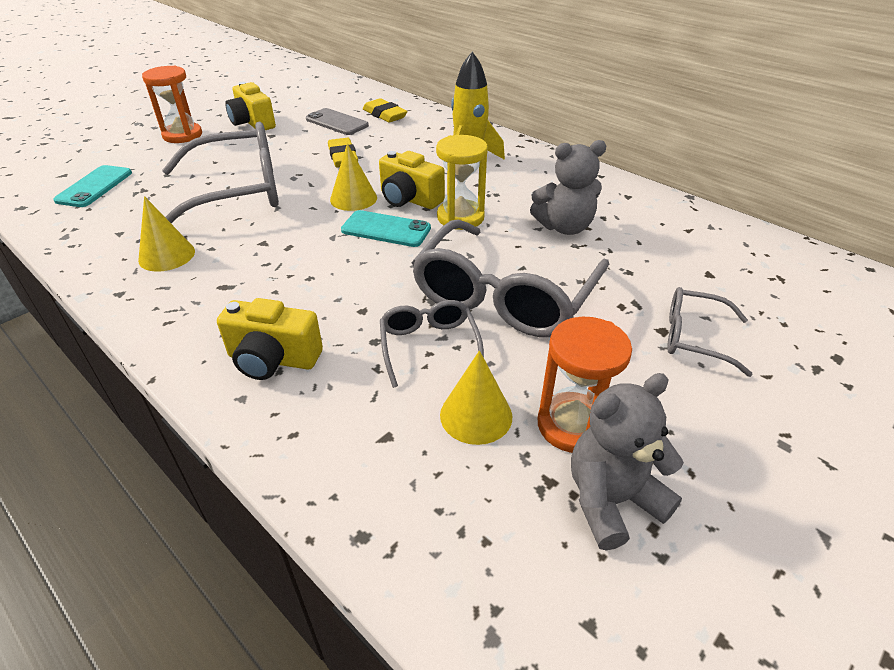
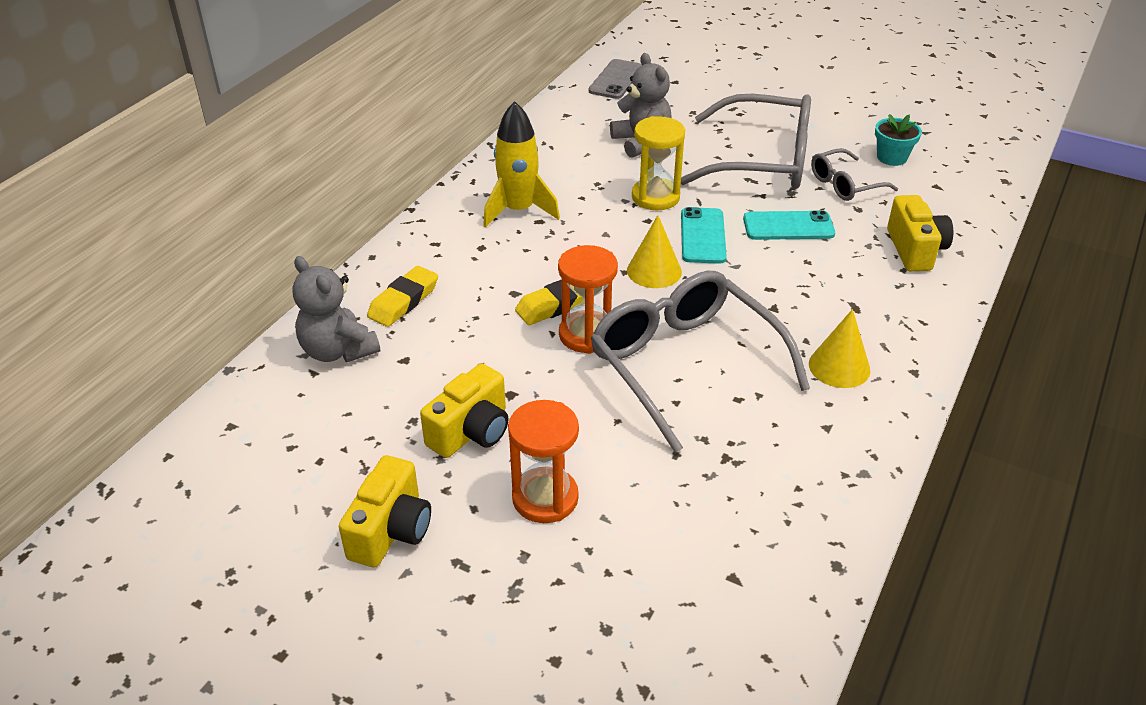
camera: 105 degrees left, 0 degrees up
(94, 187) = (745, 515): turquoise phone -> turquoise phone (788, 226)
(337, 122) = (444, 340): grey phone -> grey phone (616, 80)
(409, 199) = (636, 233): yellow camera -> yellow camera (391, 530)
(476, 415) = (891, 157): yellow cone -> turquoise flower pot
(572, 425) = (871, 125): orange hourglass -> orange hourglass (587, 335)
(611, 500) = (912, 112): grey teddy bear -> grey teddy bear (338, 351)
(694, 338) = (756, 88): grey glasses -> none

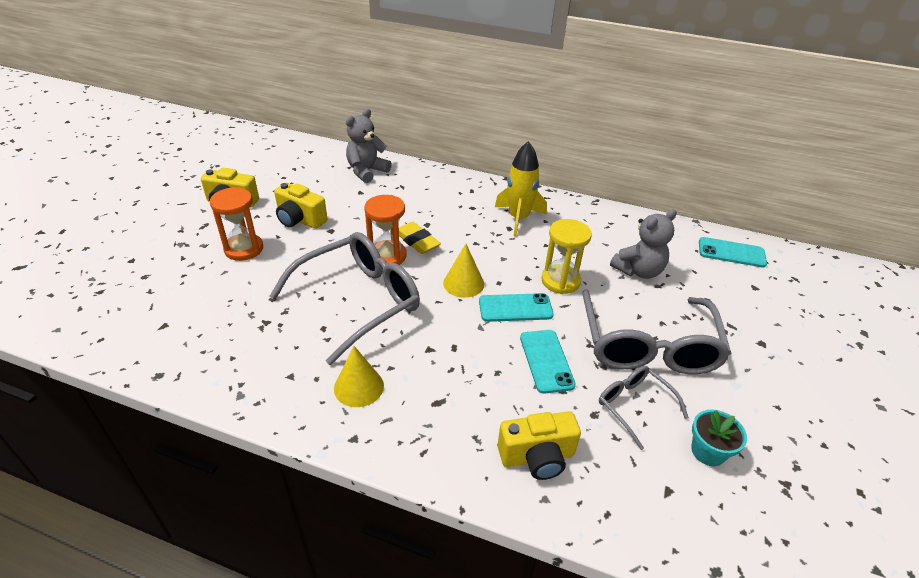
camera: 80 degrees right, 0 degrees up
(404, 301) = (412, 186): yellow eraser -> none
(616, 80) = (731, 253): grey phone -> turquoise phone

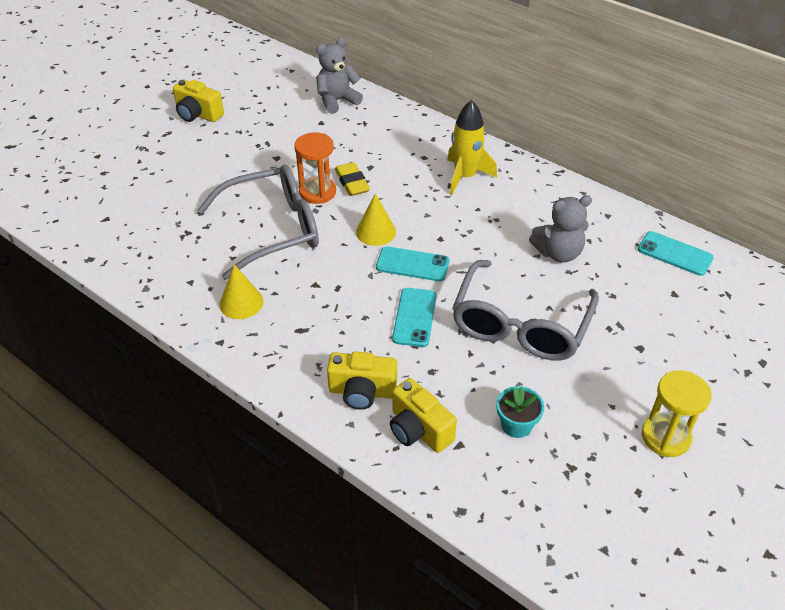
camera: 20 degrees right, 5 degrees up
(244, 249) = (193, 162): orange hourglass -> none
(300, 219) = (253, 142): yellow camera -> yellow camera (418, 430)
(560, 281) = (471, 248): yellow hourglass -> yellow hourglass (665, 437)
(634, 406) = (472, 373): grey glasses -> none

